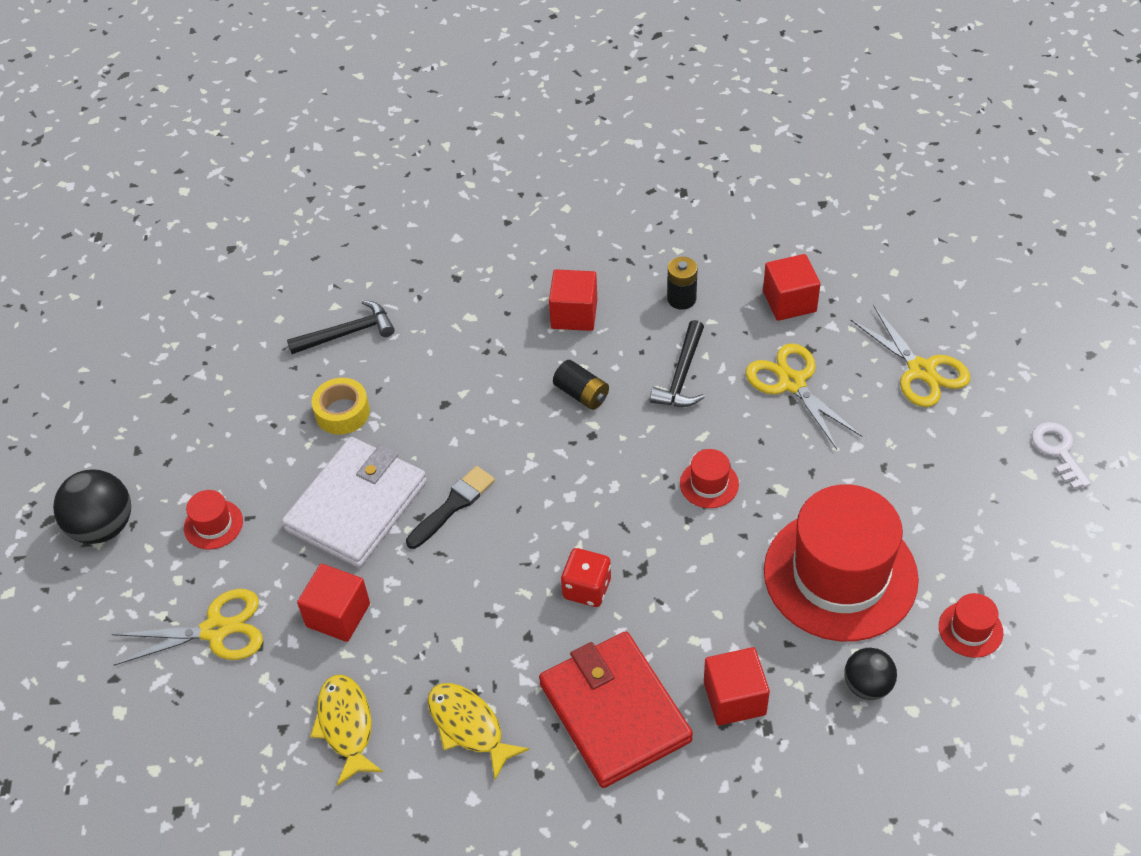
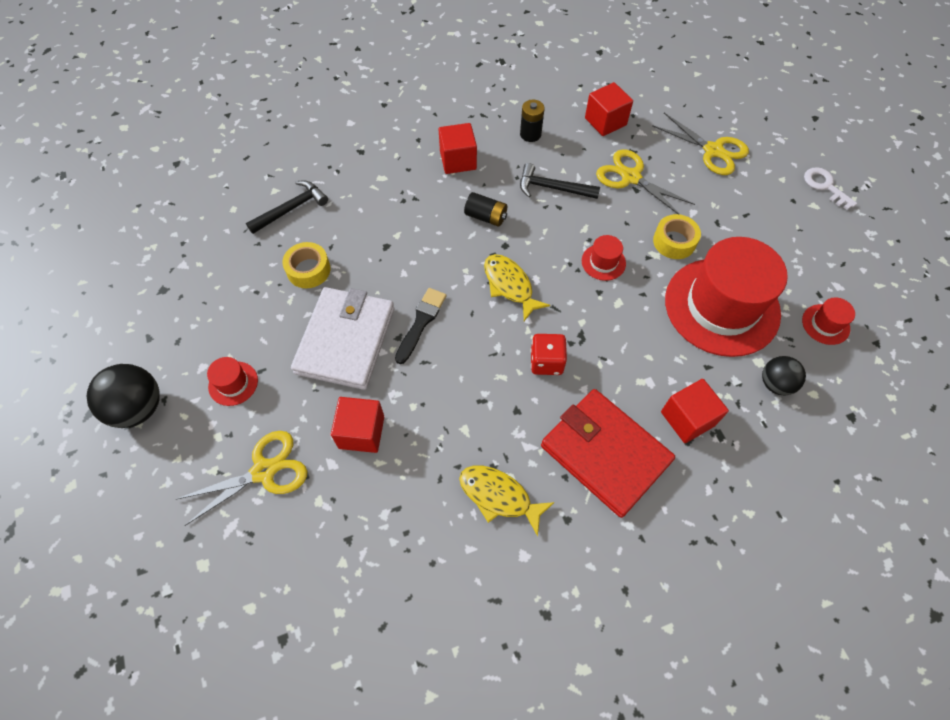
camera: 20 degrees left, 10 degrees up
(346, 726) = (400, 523): yellow fish -> yellow fish (510, 285)
(682, 375) = (552, 188): black hammer -> black hammer turned 105 degrees clockwise
(813, 479) = (674, 242): none -> yellow tape

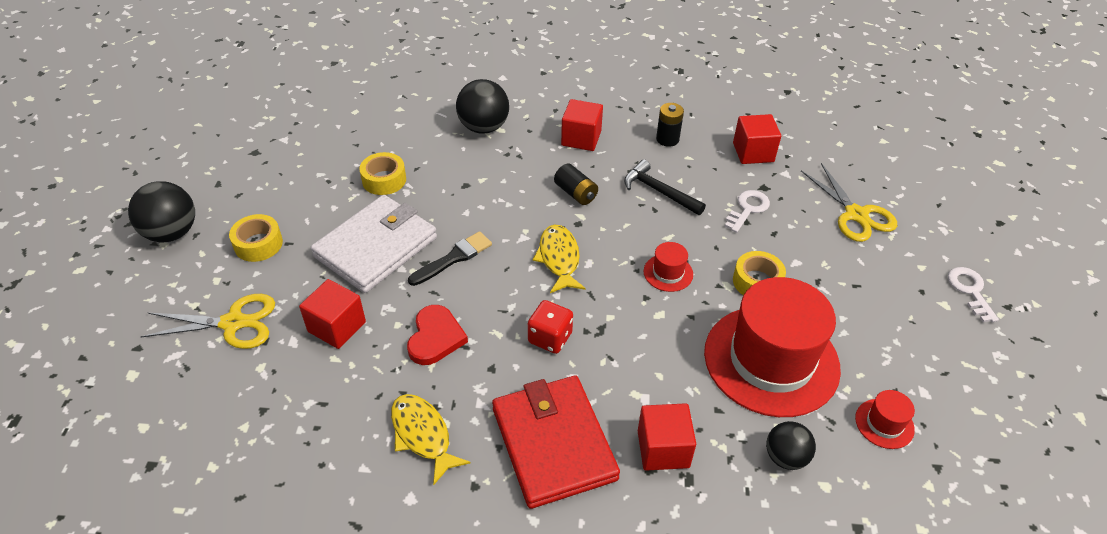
camera: 25 degrees right, 15 degrees down
(233, 383) = (258, 244): red hat -> yellow tape
(291, 208) = (403, 127): black hammer -> none
(365, 181) = (483, 127): none -> black ball
(453, 404) = (435, 337): none -> red heart
(631, 177) = (747, 209): yellow scissors -> white key

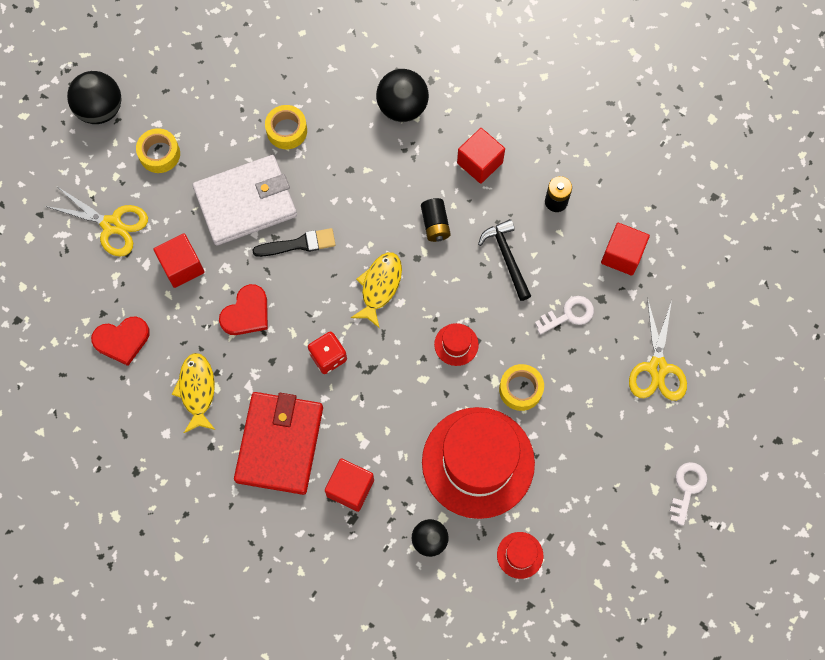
camera: 30 degrees right, 25 degrees up
(301, 426) = (122, 340): none -> red heart

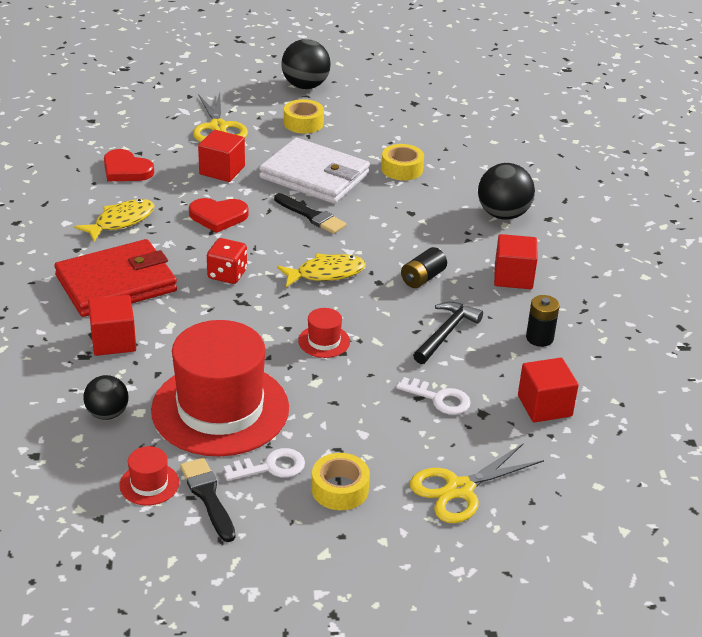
camera: 50 degrees right, 35 degrees down
(520, 389) = (326, 402): yellow tape -> yellow tape (340, 489)
(557, 525) = (208, 496): none -> black brush
(687, 488) = (352, 581): white key -> white key (271, 467)

